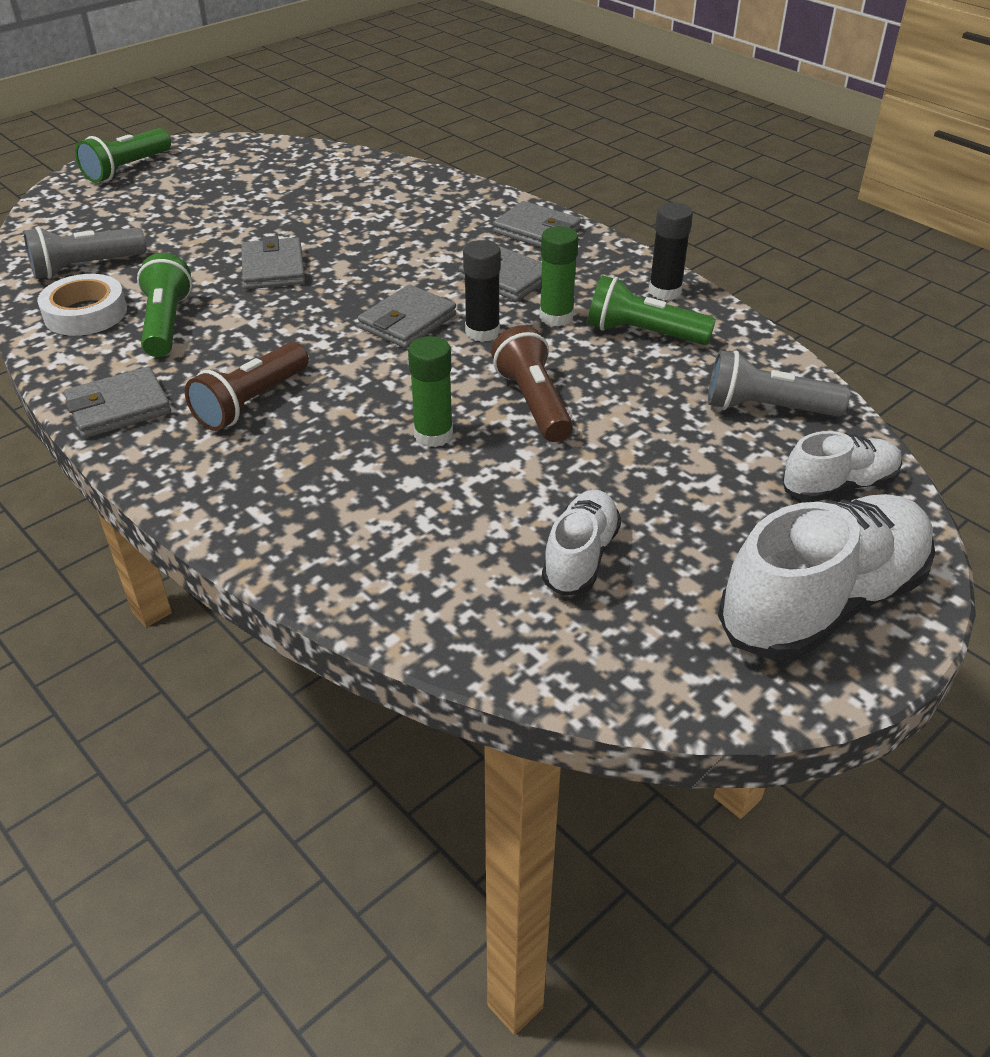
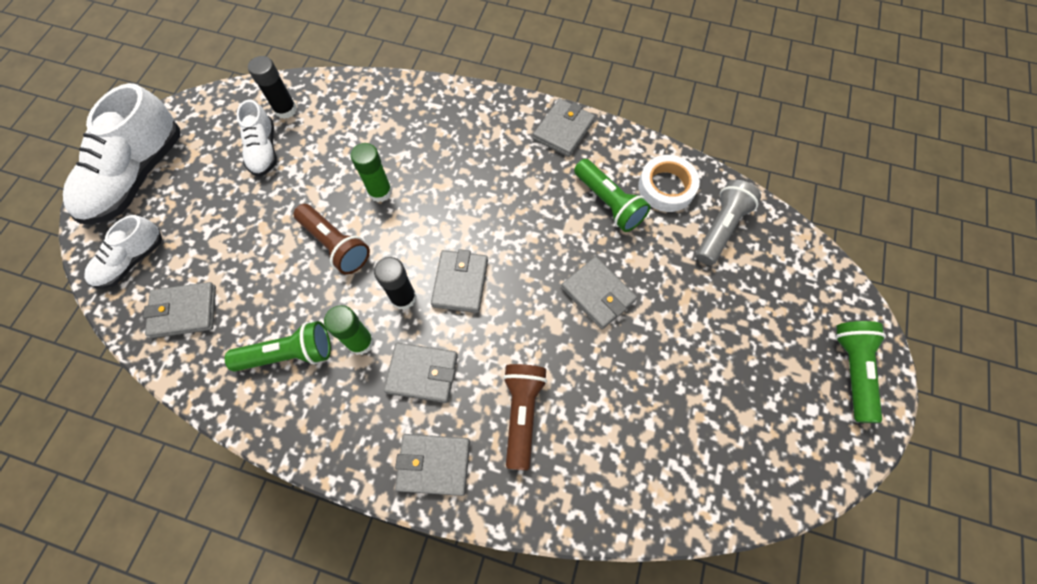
camera: 150 degrees right, 25 degrees up
(251, 402) = (498, 167): brown flashlight -> brown flashlight (522, 413)
(665, 291) = (289, 422): black glue stick -> black glue stick (286, 110)
(766, 408) = (184, 311): grey flashlight -> grey wallet

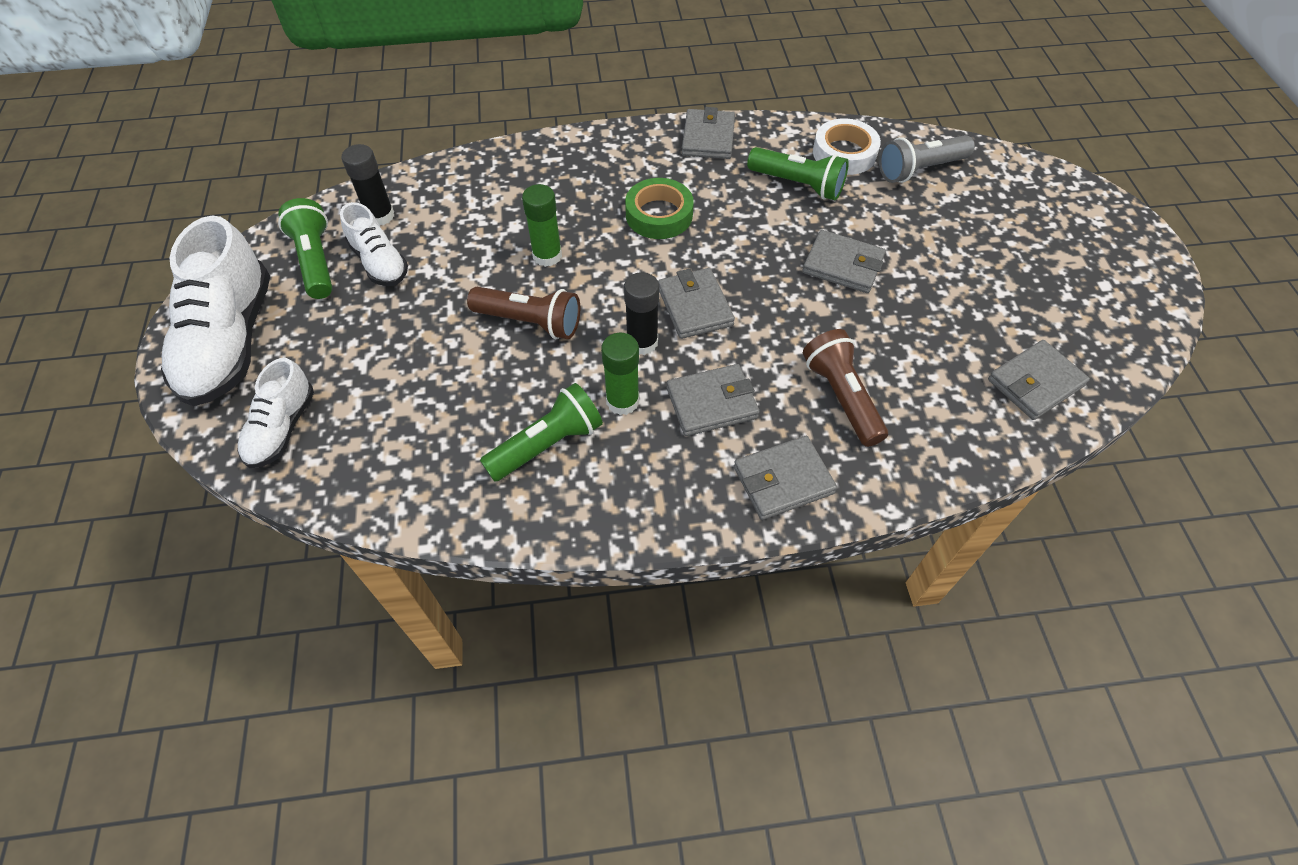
camera: 25 degrees left, 10 degrees down
(184, 311) = (387, 453): grey wallet -> grey wallet (1035, 383)
(482, 188) = (659, 215): none -> green tape
(721, 228) = (919, 170): grey flashlight -> grey flashlight turned 120 degrees counterclockwise
(852, 370) = (1115, 241): green flashlight -> green flashlight (316, 260)

